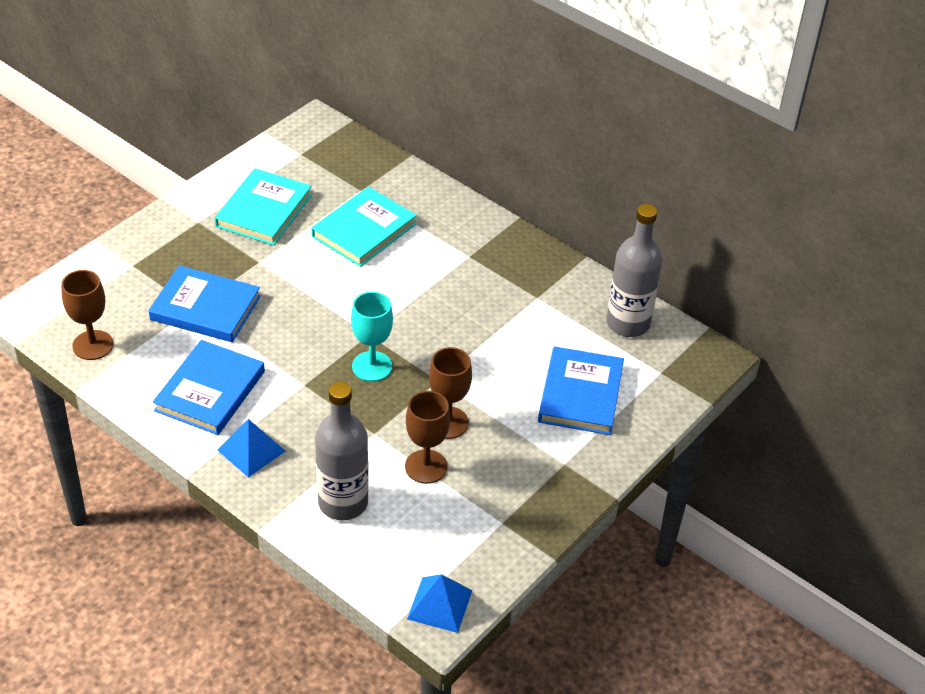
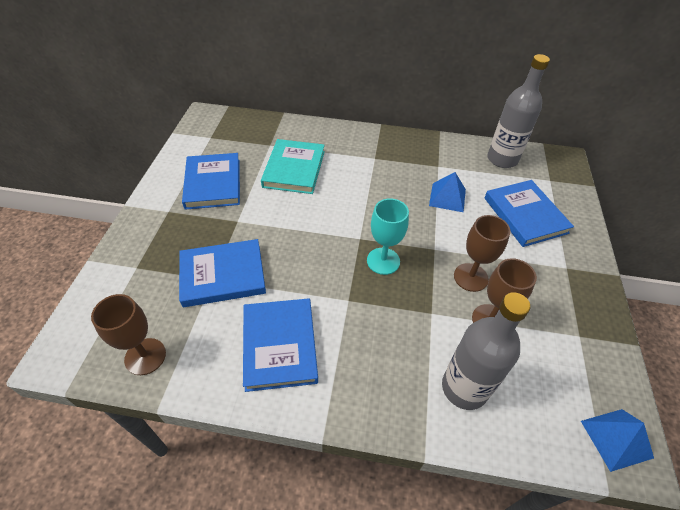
camera: 30 degrees left, 5 degrees up
(251, 450) = (355, 382): blue pyramid -> blue pyramid (447, 197)
(264, 210) = (213, 183): turquoise book -> blue book

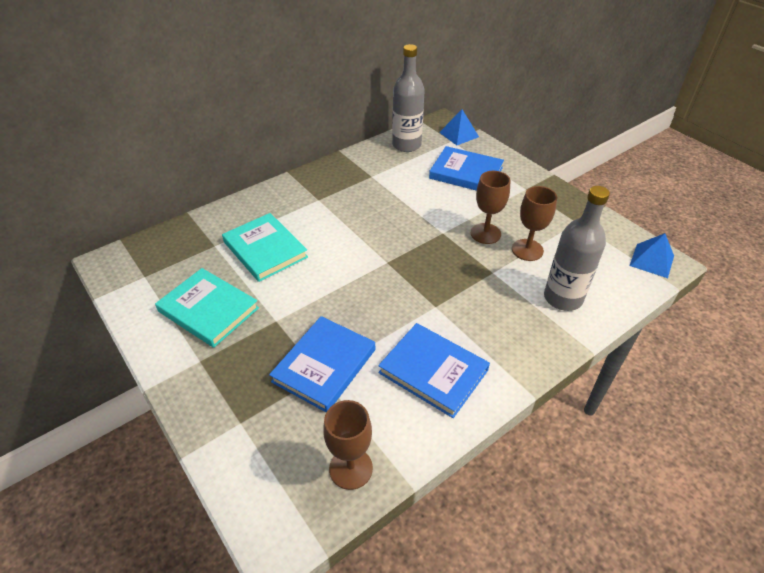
camera: 45 degrees left, 5 degrees down
(213, 183) = (208, 310): blue book -> turquoise book
(383, 261) = (422, 264): turquoise goblet -> none
(447, 197) = (406, 193): blue pyramid -> blue pyramid (459, 134)

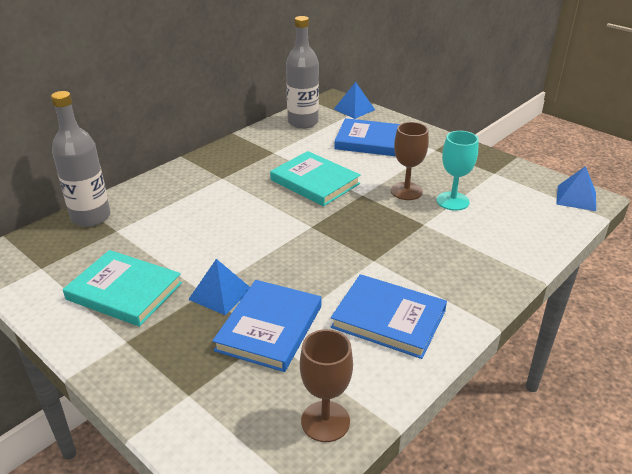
camera: 10 degrees left, 10 degrees down
(265, 250) = (175, 228): turquoise book -> turquoise book (315, 182)
(289, 323) = (220, 294): none -> blue pyramid
(527, 250) = (452, 201): brown goblet -> turquoise goblet
(563, 298) = (501, 239): grey bottle -> grey bottle (91, 217)

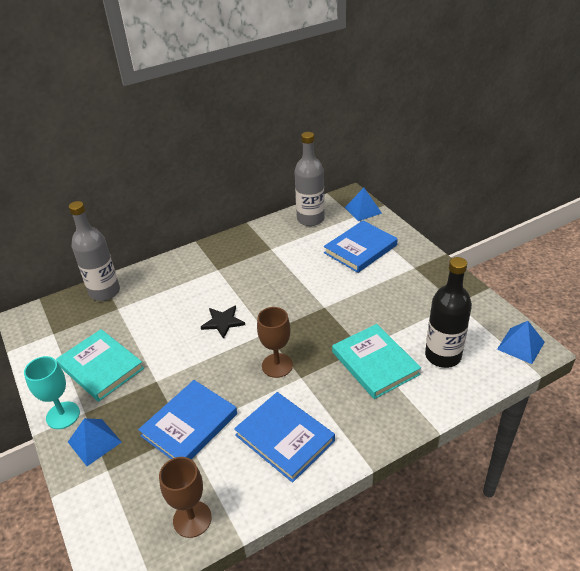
camera: 20 degrees right, 5 degrees up
(220, 294) = (167, 384): blue pyramid -> blue pyramid (94, 442)
(255, 224) = (223, 322): none -> black star
(315, 182) = (290, 286): turquoise book -> turquoise book (375, 363)
(371, 141) = (360, 249): blue book -> blue book turned 75 degrees counterclockwise
(406, 191) = (364, 310): brown goblet -> brown goblet (277, 365)
(452, 201) = (400, 328): turquoise goblet -> turquoise goblet (63, 415)
(509, 217) = (443, 356): none -> black bottle

